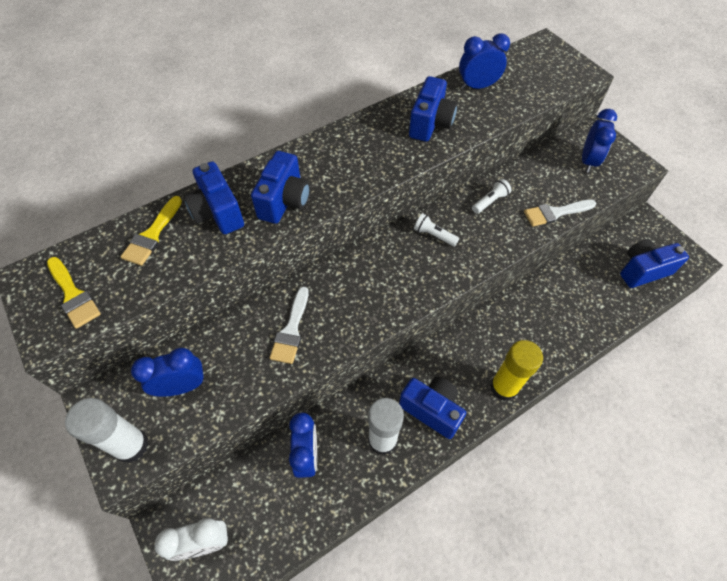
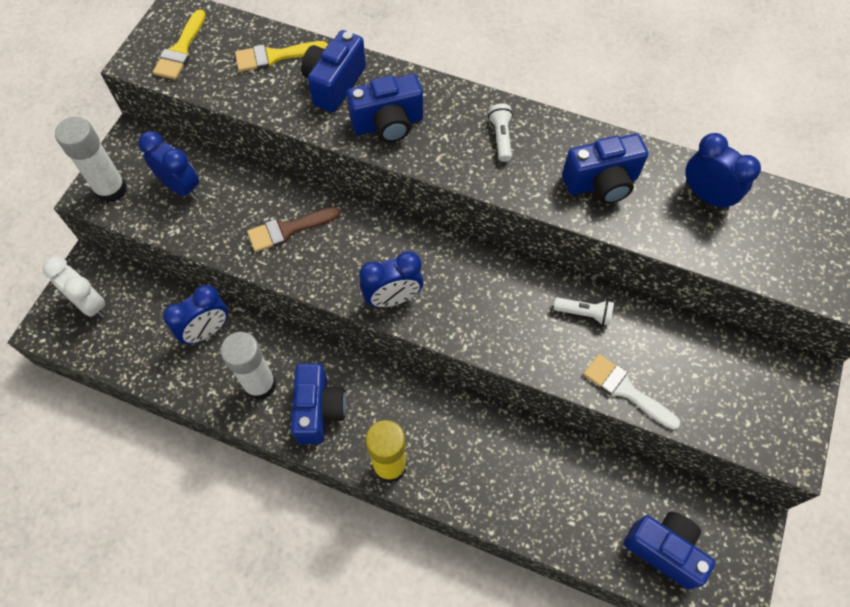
camera: 55 degrees right, 5 degrees up
(291, 330) = (288, 230): white brush -> brown brush
(434, 235) = (491, 284): white flashlight -> white flashlight (501, 137)
(588, 161) = (745, 389): blue clock -> blue clock (393, 298)

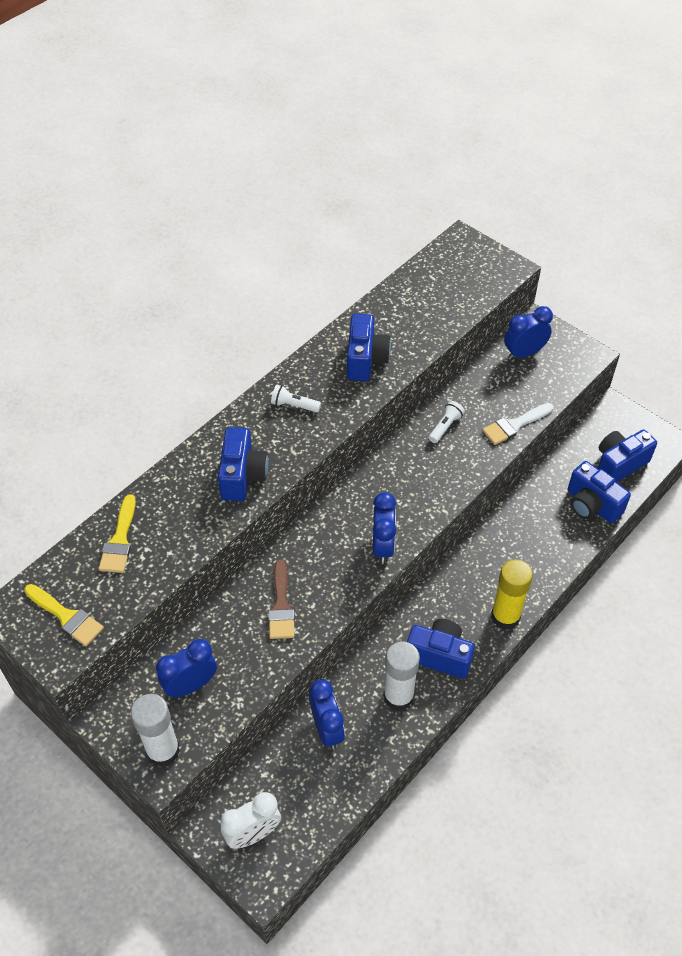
camera: 70 degrees left, 10 degrees down
(334, 84) = (178, 502): blue camera -> blue camera (591, 505)
(706, 196) = (403, 306): blue clock -> blue clock (524, 353)

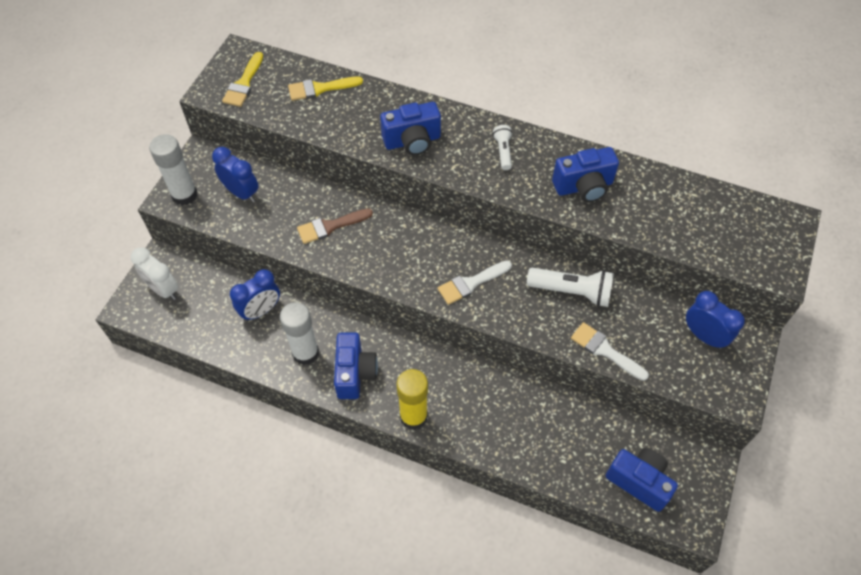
camera: 70 degrees right, 5 degrees up
(383, 546) = (416, 280): blue clock -> none
(405, 501) = (471, 283): none -> white brush
(445, 426) = (572, 291): white flashlight -> white flashlight, size x1.79
(591, 505) = (574, 465): blue camera -> none

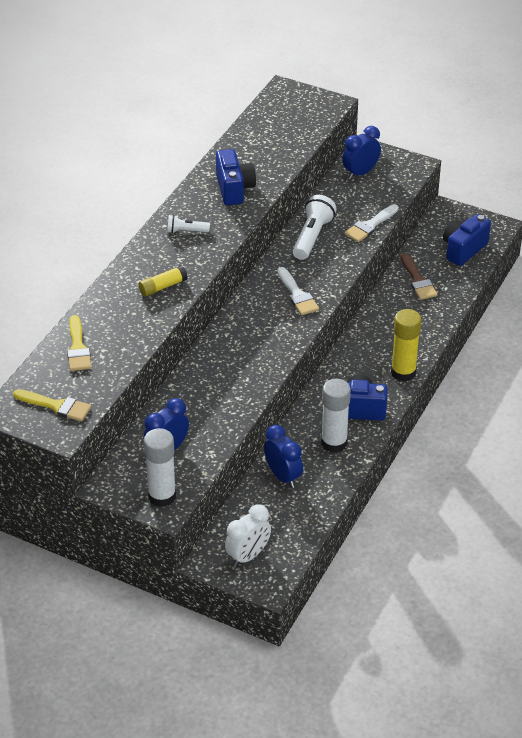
camera: 85 degrees left, 15 degrees down
(330, 226) = (221, 384): brown brush -> brown brush (418, 280)
(412, 141) = (163, 287): blue camera -> yellow glue stick

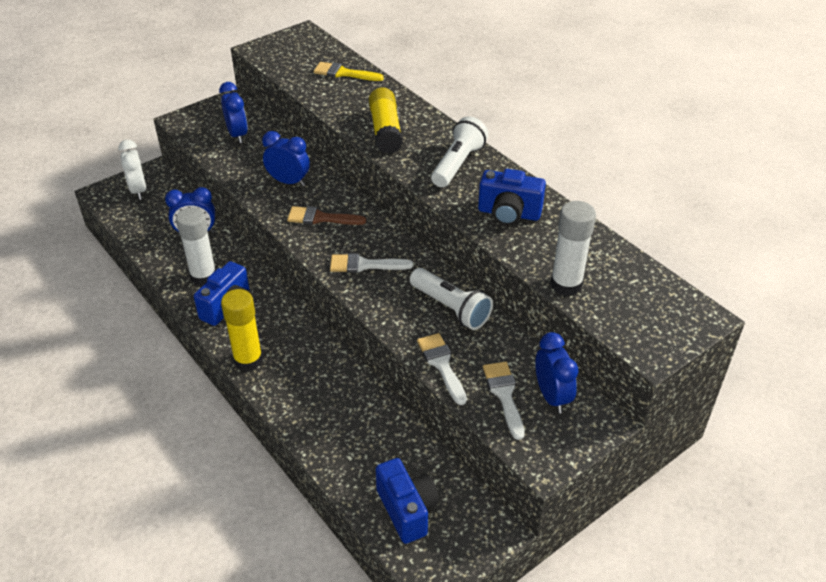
camera: 115 degrees right, 0 degrees up
(56, 406) = (288, 52): yellow brush -> none
(162, 496) = (194, 121): white glue stick -> white glue stick (566, 285)
(163, 287) = (385, 130): yellow glue stick -> yellow glue stick, size x1.64
(186, 231) = (458, 164): white flashlight -> white flashlight, size x1.79
(220, 381) = (288, 182): none -> blue clock
(375, 192) = (504, 395): none -> white brush
(418, 280) = (379, 435): brown brush -> brown brush (321, 218)

